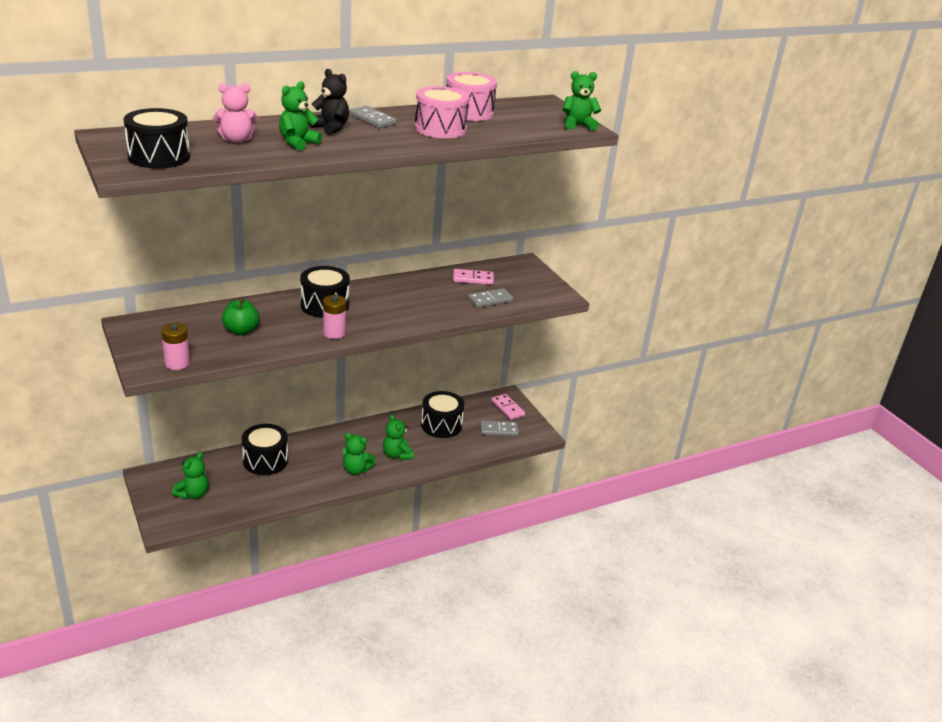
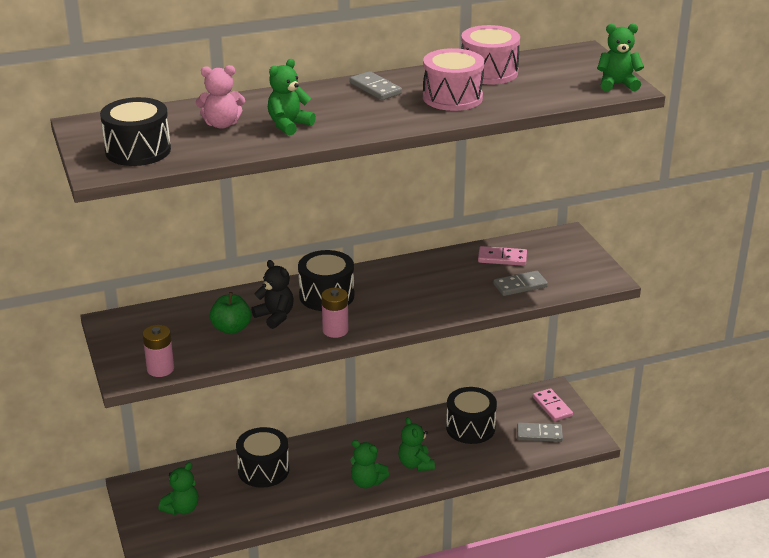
camera: 10 degrees right, 0 degrees up
(331, 128) = (327, 103): black teddy bear -> black teddy bear (275, 316)

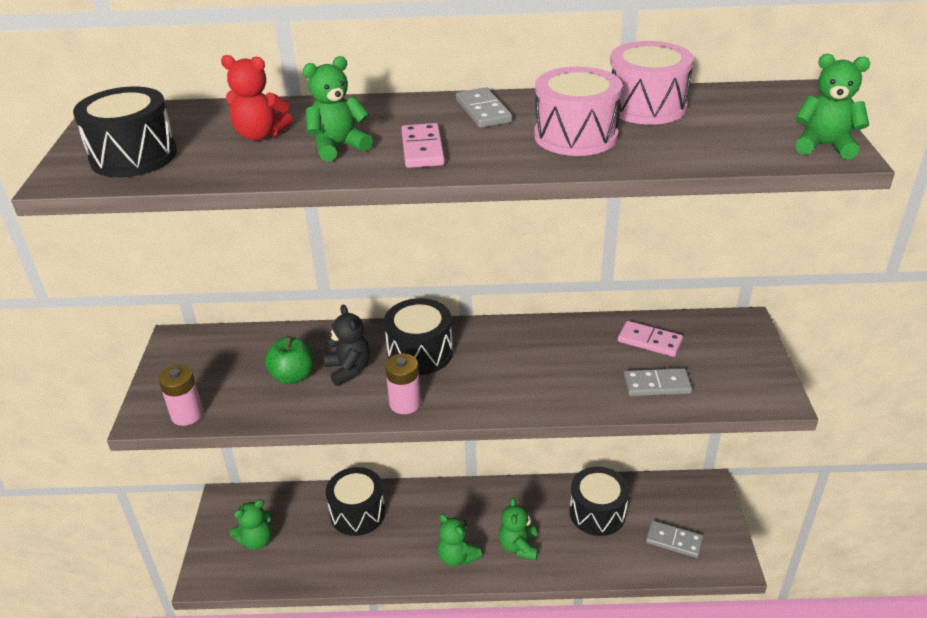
camera: 20 degrees right, 5 degrees up
(222, 124) = (260, 135): pink teddy bear -> red teddy bear
(552, 406) = (701, 507): pink domino -> pink domino (422, 149)

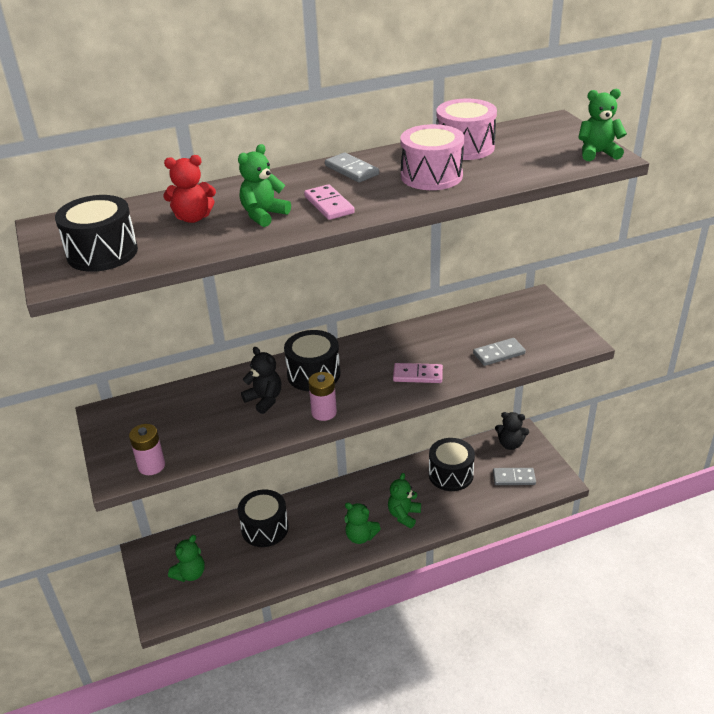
camera: 20 degrees left, 0 degrees up
(293, 376) = (222, 415): green apple -> none
(518, 547) = (404, 515): green teddy bear -> green teddy bear turned 45 degrees clockwise
(649, 341) = (478, 325): pink domino -> pink domino (417, 375)
(688, 495) = (510, 444): none -> black teddy bear

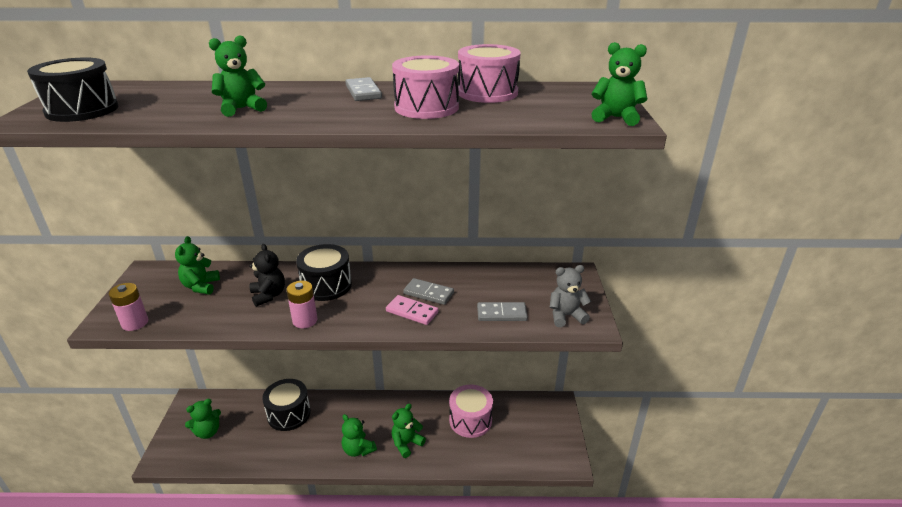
camera: 20 degrees right, 5 degrees down
(183, 411) = (201, 286): none -> green teddy bear
(193, 218) = (187, 100): red teddy bear -> none
(329, 205) = (305, 112): pink domino -> none
(451, 474) = (470, 420): black drum -> pink drum
(510, 444) = (541, 410): black teddy bear -> none
(514, 478) = (526, 443): grey domino -> grey domino (428, 293)
(554, 340) = (566, 316): none -> grey teddy bear

